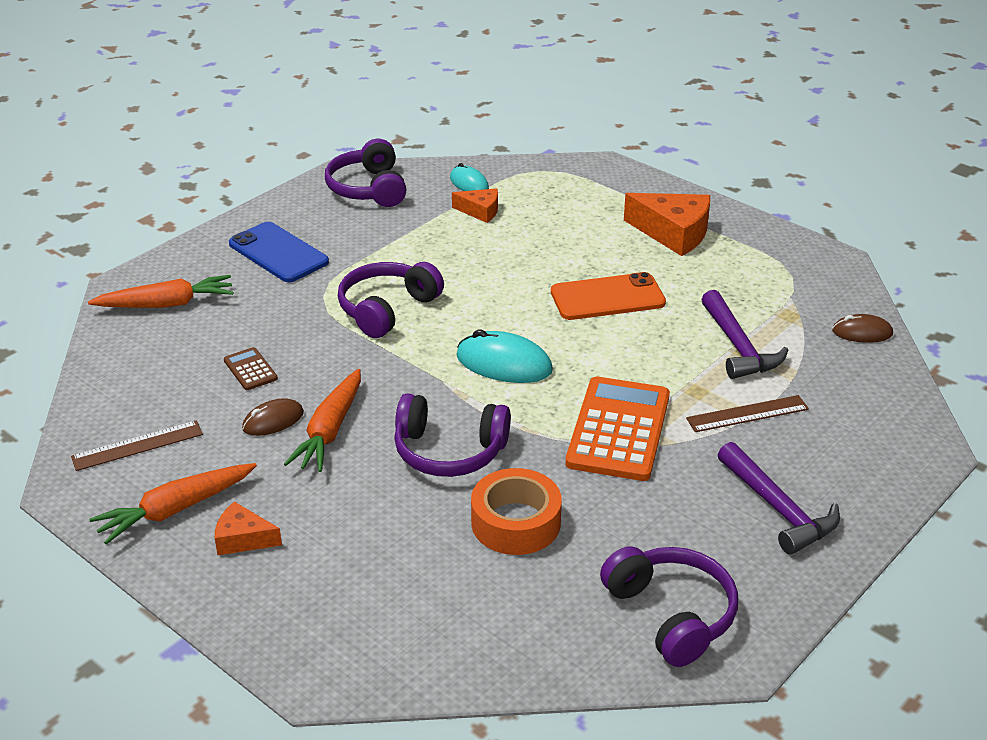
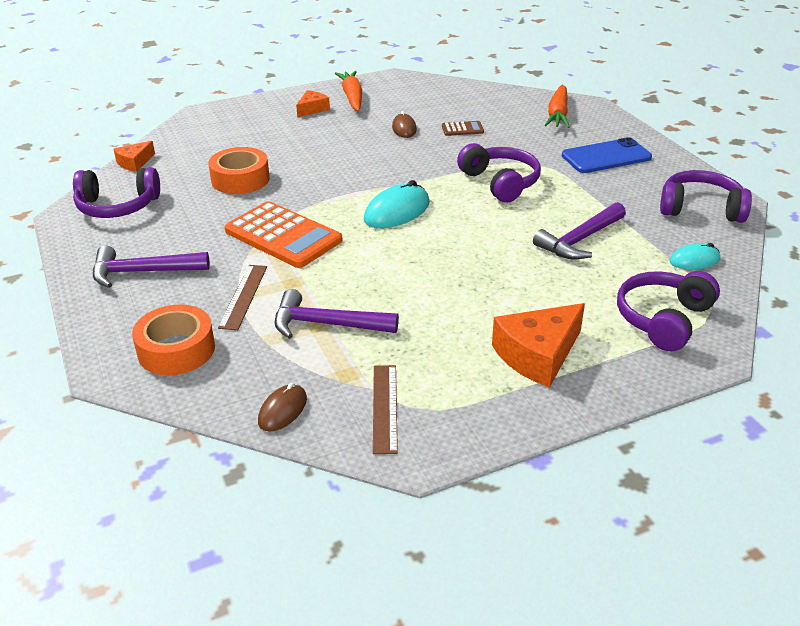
camera: 115 degrees right, 0 degrees up
(137, 445) = (415, 94): brown ruler -> brown ruler (385, 407)
(330, 430) = (379, 142): orange carrot -> none
(449, 451) = (323, 173): purple headphones -> purple headphones (663, 319)
(477, 242) = (580, 240): none -> purple hammer
(480, 211) = (635, 254): orange cheese -> orange cheese (134, 163)
(607, 297) = (449, 280): orange phone -> none
(861, 422) = (176, 350): none -> orange tape

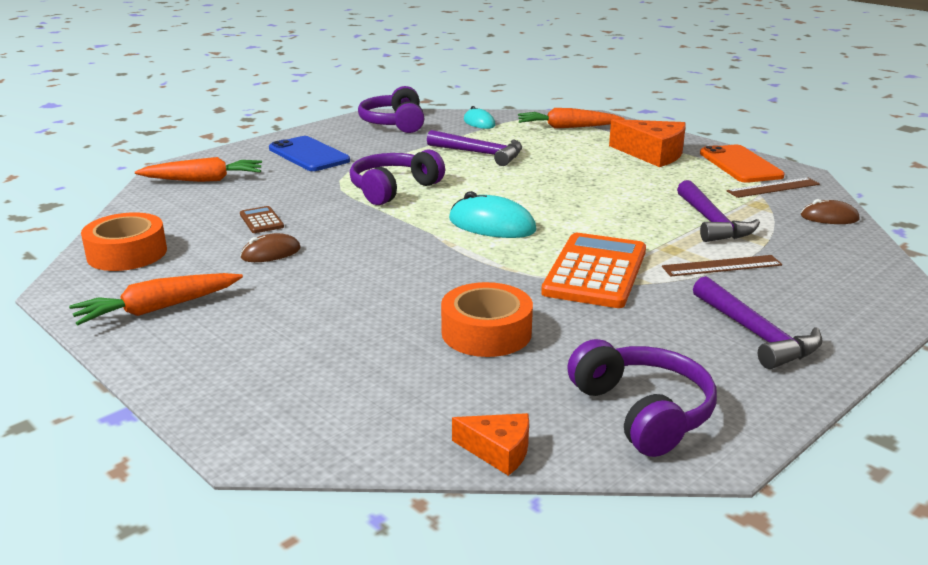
camera: 110 degrees left, 10 degrees down
(176, 350) = (835, 276): orange tape -> orange tape (127, 253)
(312, 109) = (214, 332): orange cheese -> none
(471, 414) = (740, 165): none -> orange phone
(663, 319) = (567, 127): purple headphones -> orange carrot

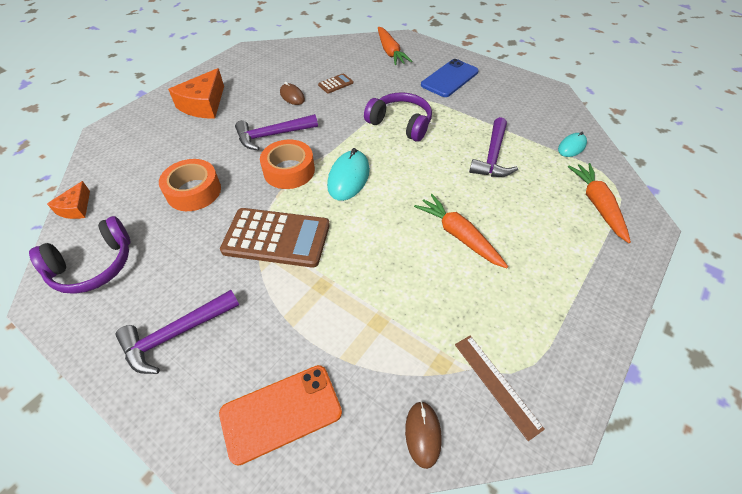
camera: 80 degrees right, 25 degrees up
(127, 253) = (287, 55): orange tape -> orange tape (289, 171)
(157, 309) = (228, 78): orange carrot -> orange carrot (458, 235)
(394, 123) = (539, 103): purple headphones -> none
(595, 272) = (276, 238): orange calculator -> brown calculator
(652, 154) = (553, 274): orange cheese -> orange cheese (204, 104)
(711, 222) = (384, 317): purple hammer -> purple hammer (272, 135)
(722, 266) = (292, 320): brown ruler -> none
(740, 165) = (559, 356): orange phone -> orange phone (281, 413)

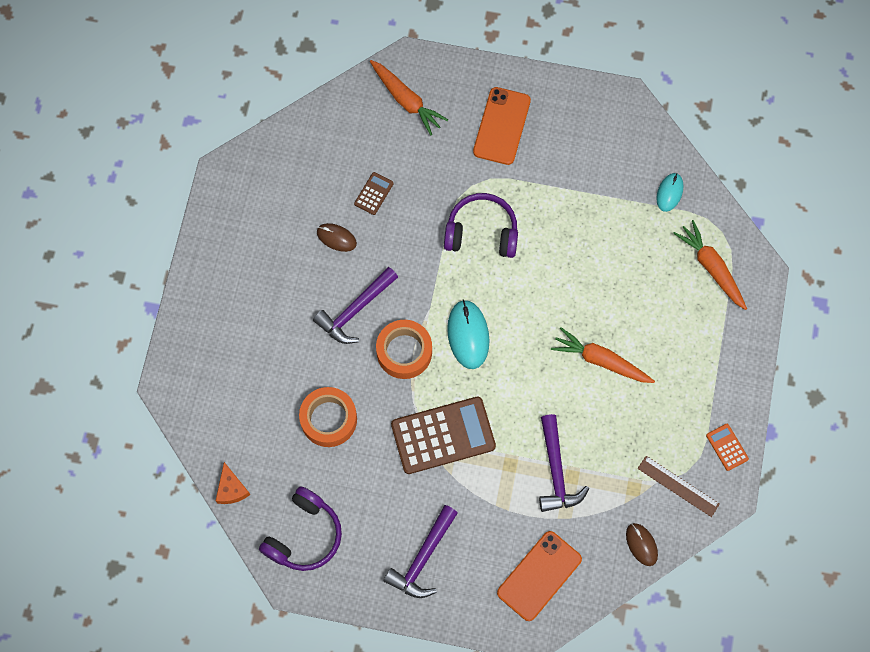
camera: 25 degrees left, 20 degrees up
(204, 104) = (244, 296): orange cheese -> none
(449, 78) = (501, 126): blue phone -> orange phone
(492, 156) = (595, 242): purple hammer -> purple hammer (556, 471)
(572, 366) = (727, 447): none -> orange calculator

